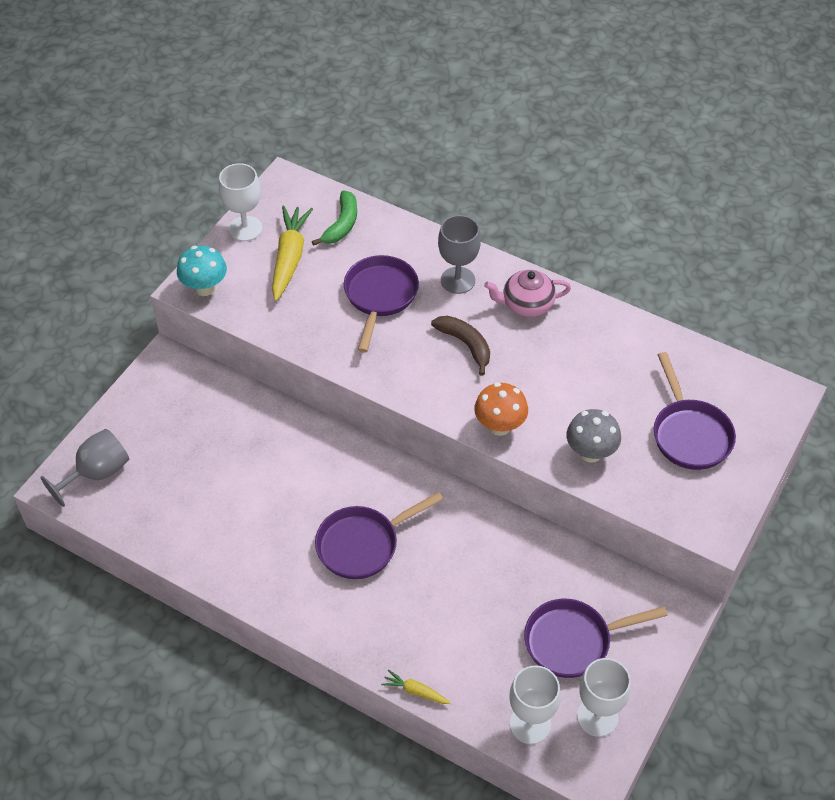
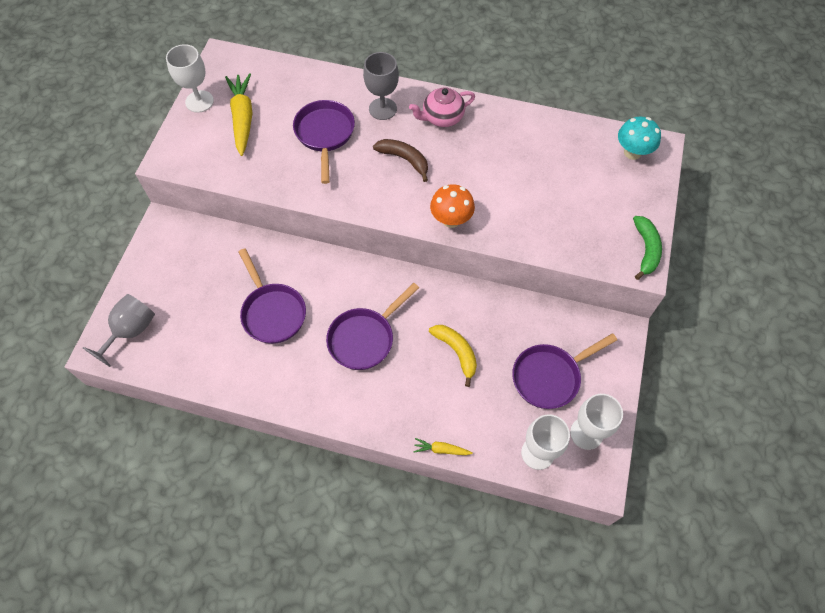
camera: 15 degrees left, 10 degrees up
(205, 288) = (179, 157): turquoise mushroom -> turquoise mushroom (632, 152)
(342, 224) = (277, 83): green banana -> green banana (646, 250)
(468, 586) = (456, 352): none -> yellow banana
(590, 453) = (528, 225): grey mushroom -> none
(689, 434) = (597, 193): purple pan -> purple pan (272, 312)

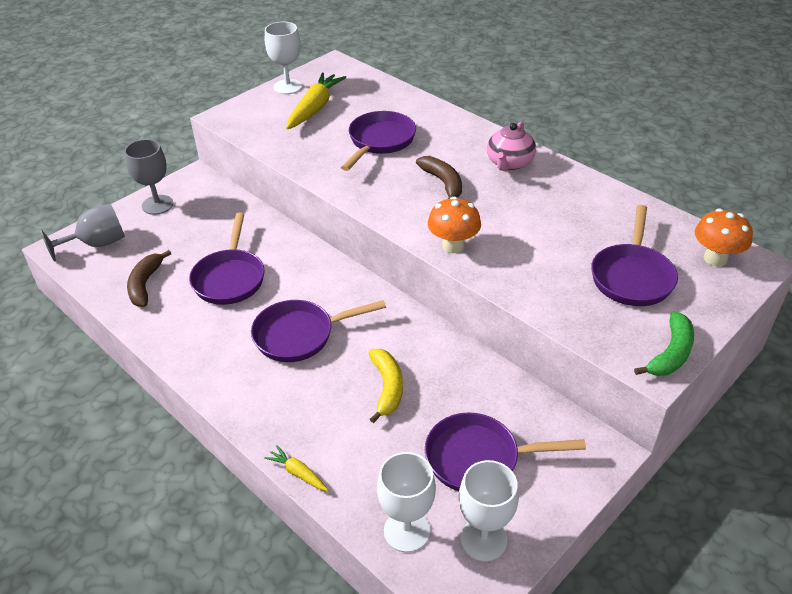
camera: 30 degrees right, 20 degrees down
(206, 350) = (145, 284): none -> brown banana
(382, 109) = (453, 139): grey goblet -> grey goblet (157, 205)
(442, 117) = (509, 163): pink teapot -> pink teapot turned 75 degrees counterclockwise
(588, 193) = (632, 276): none -> purple pan
(632, 152) = (715, 258): turquoise mushroom -> orange mushroom

